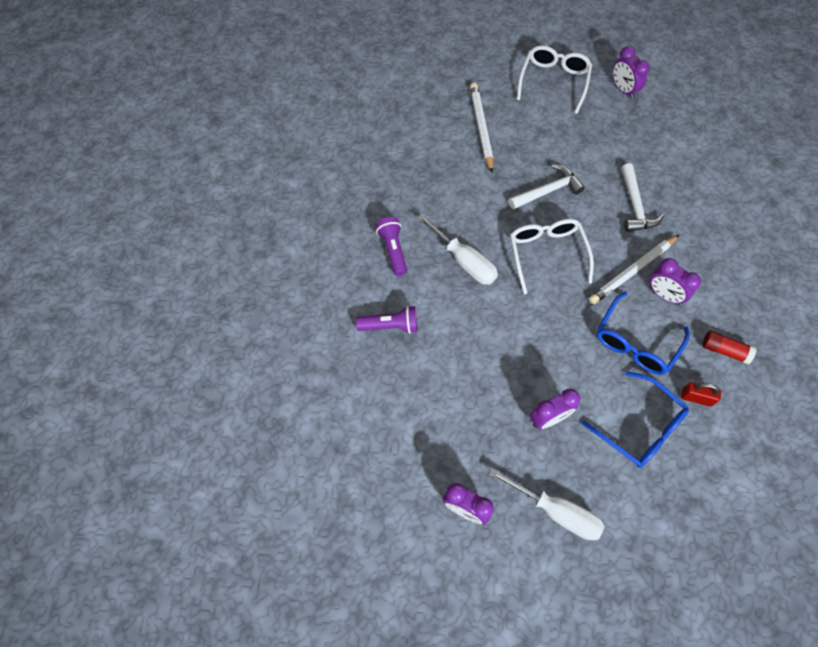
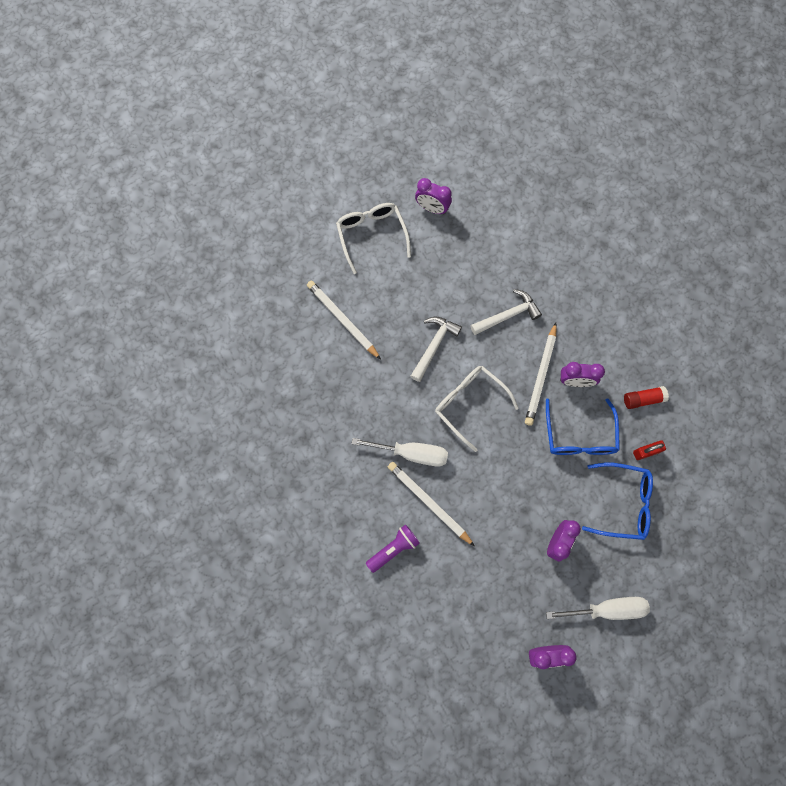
camera: 35 degrees left, 10 degrees up
(393, 250) = (350, 482): purple flashlight -> none
(450, 309) = (428, 503): none -> white pencil
(635, 205) = (507, 315): white hammer -> white hammer turned 75 degrees counterclockwise

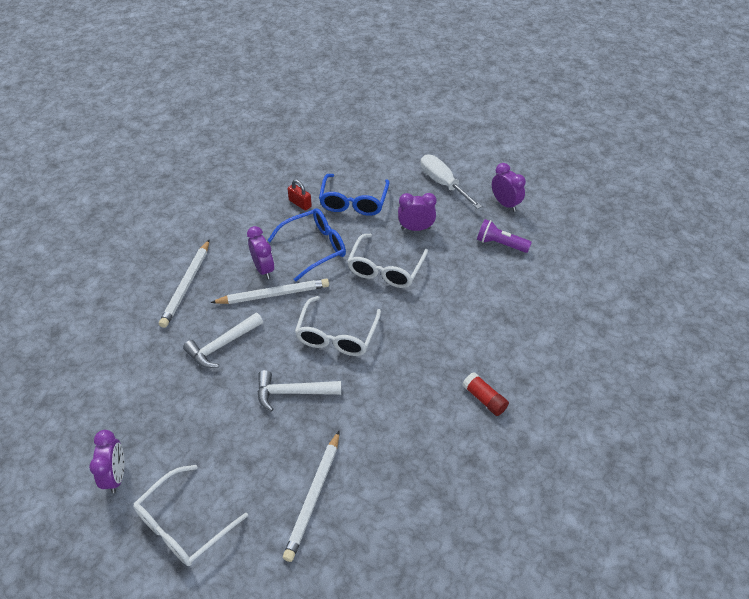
camera: 120 degrees left, 25 degrees down
(393, 549) = (513, 331): purple flashlight -> purple flashlight (500, 244)
(411, 453) = (417, 358): white screwdriver -> none
(428, 503) = (452, 324): white pencil -> white pencil (186, 285)
(507, 315) = (222, 345): white hammer -> white hammer turned 75 degrees counterclockwise
(520, 483) = (385, 269): none -> white glasses
(623, 503) = (353, 202): blue glasses -> blue glasses turned 150 degrees counterclockwise
(642, 399) = (253, 220): red glue stick -> red glue stick (484, 399)

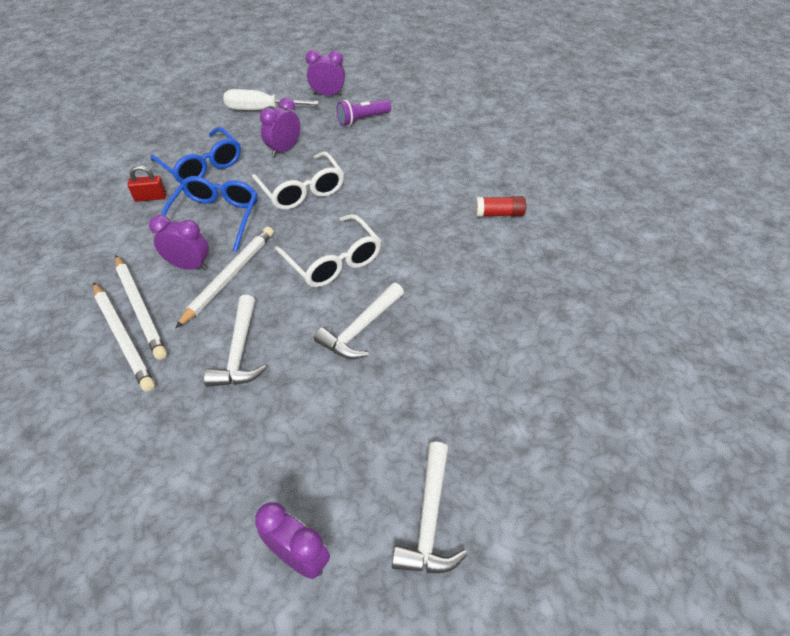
camera: 50 degrees left, 0 degrees up
(183, 525) = (429, 519): white glasses -> white hammer
(313, 497) = (494, 382): white pencil -> white pencil (140, 308)

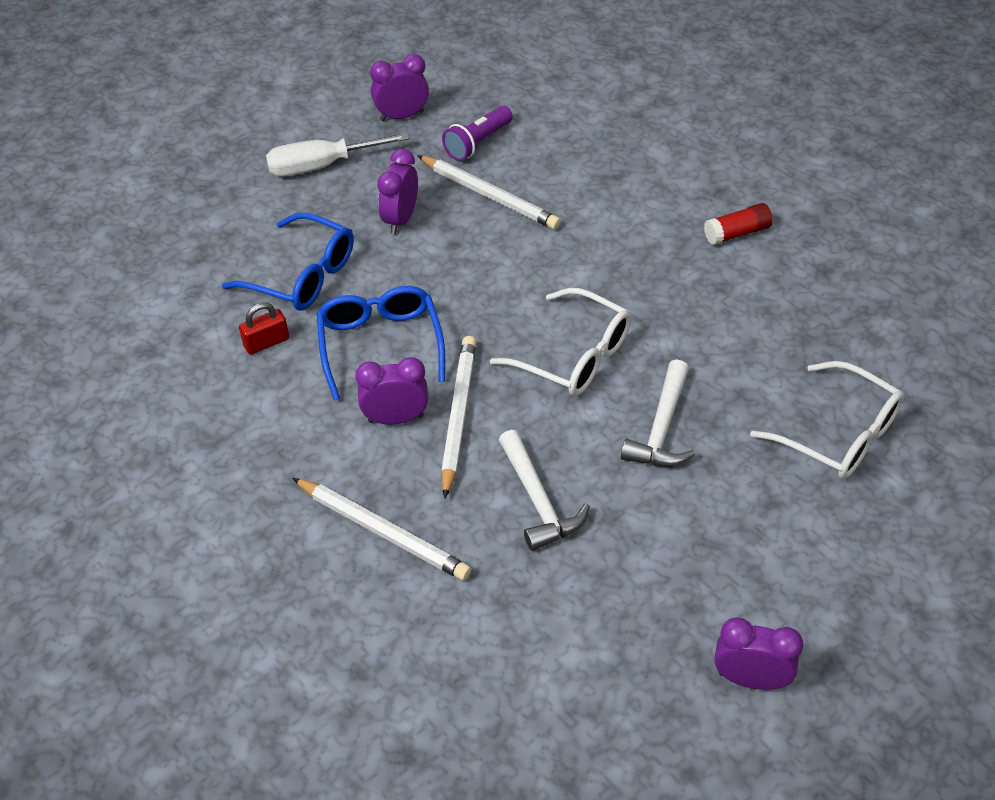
camera: 20 degrees left, 0 degrees up
(140, 308) = (375, 490): white pencil -> white pencil (490, 195)
(302, 190) = (468, 273): white glasses -> white glasses (839, 435)
(429, 519) = (856, 598): white hammer -> none

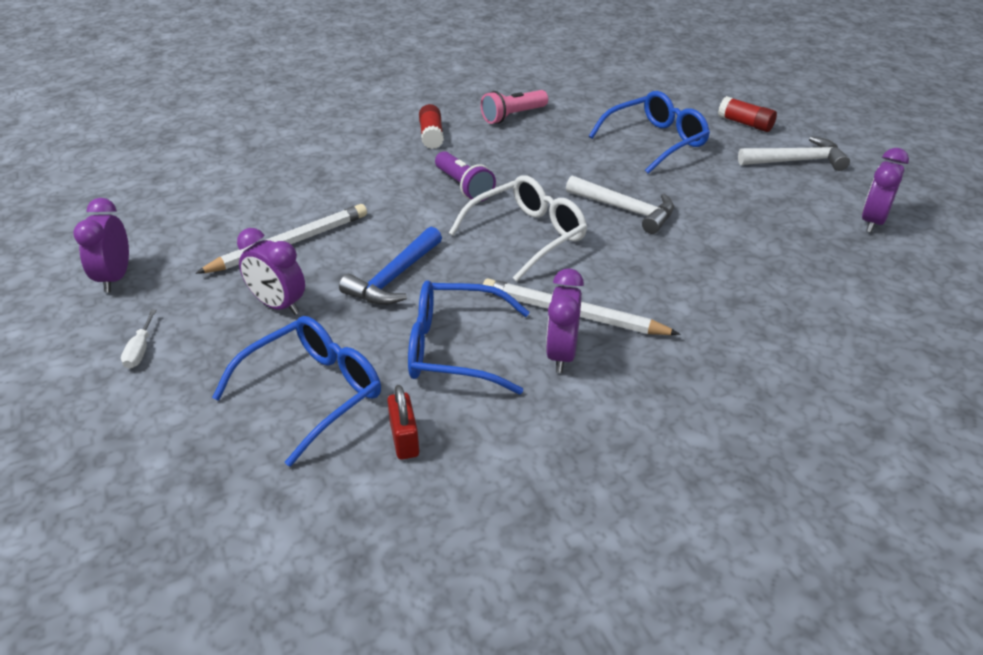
camera: 75 degrees left, 10 degrees down
(321, 166) = (140, 350): white screwdriver -> white screwdriver, size x0.47
(383, 532) = (706, 387): white pencil -> none
(466, 278) = (394, 277): none -> blue hammer
(478, 143) = (207, 237): purple flashlight -> purple flashlight (463, 187)
(538, 500) = (687, 285): white hammer -> white hammer (796, 161)
(825, 289) = (513, 116): none -> pink flashlight
(839, 435) = (656, 141): white glasses -> blue glasses
(948, 526) = (745, 124): none -> red glue stick

